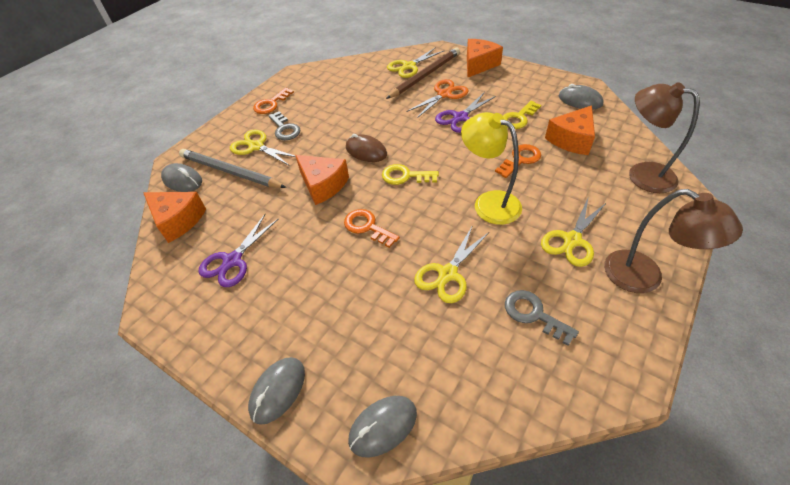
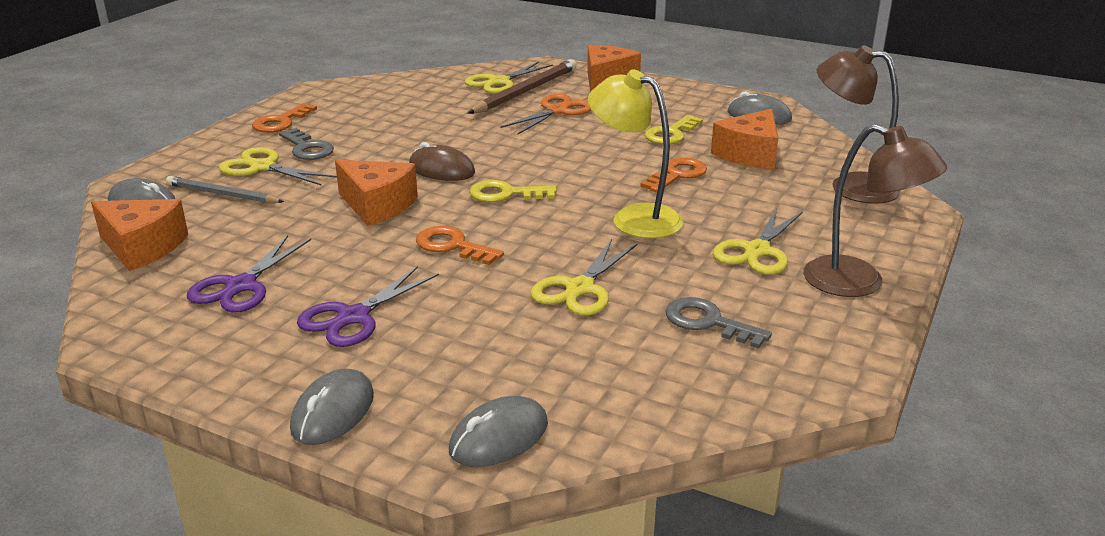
camera: 10 degrees left, 20 degrees down
(230, 172) = (222, 194): grey pencil -> grey pencil, size x0.64
(460, 117) = (583, 134): purple scissors -> purple scissors (353, 317)

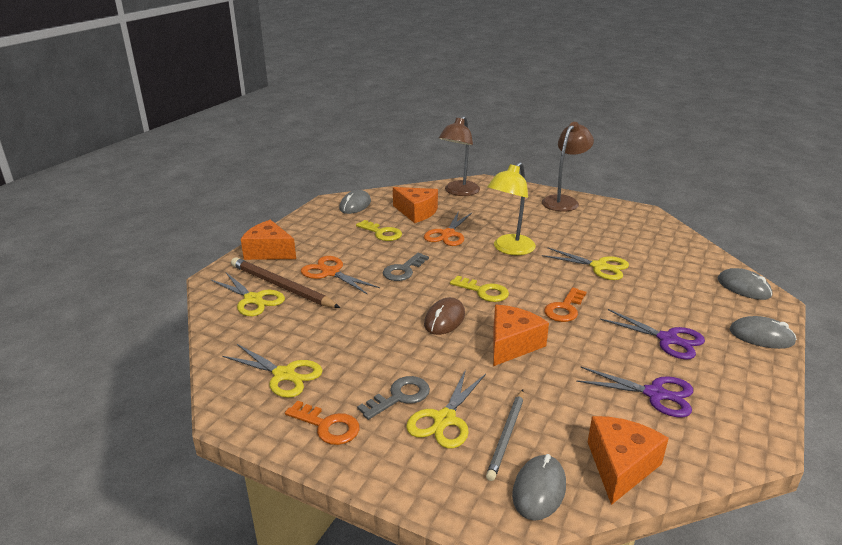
camera: 90 degrees left, 0 degrees up
(505, 194) = (484, 291): yellow key -> yellow key turned 60 degrees counterclockwise
(677, 175) = (447, 234): orange key -> orange scissors
(708, 322) = (616, 236): grey key -> grey key (403, 270)
(757, 251) = (540, 220): yellow scissors -> yellow scissors (284, 375)

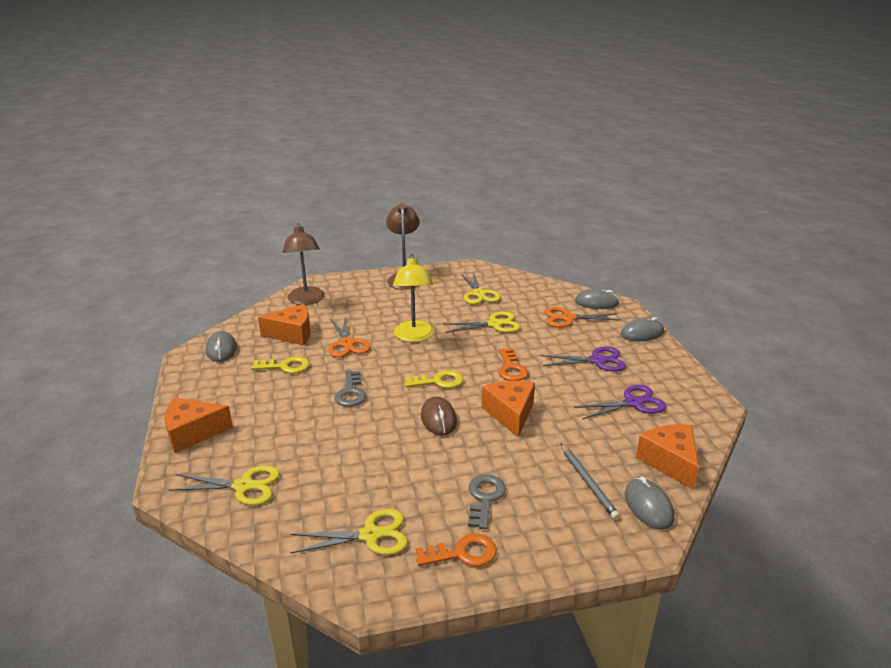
camera: 40 degrees left, 0 degrees up
(281, 286) = (255, 460): brown pencil -> none
(330, 272) = (286, 425): orange scissors -> orange scissors (568, 318)
(444, 419) = (536, 496): yellow scissors -> yellow scissors (479, 294)

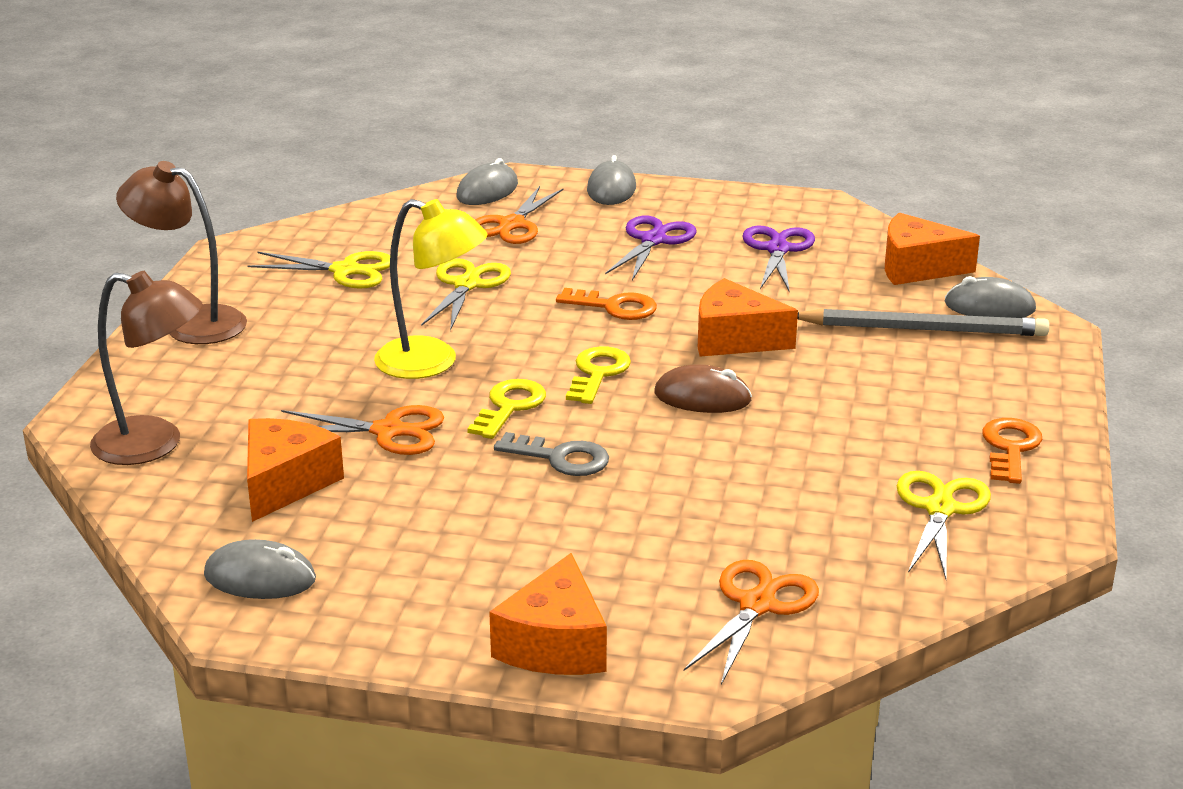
camera: 65 degrees left, 0 degrees up
(244, 486) = (757, 605): yellow scissors -> orange scissors
(285, 366) = (407, 510): yellow key -> yellow key (509, 406)
(485, 498) = (911, 406): grey key -> none
(588, 482) = (923, 329): grey pencil -> grey pencil, size x1.55

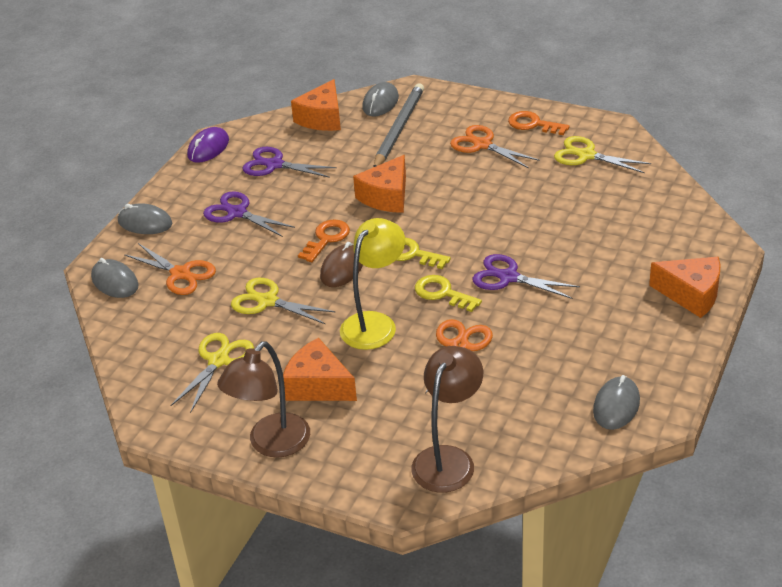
camera: 75 degrees left, 10 degrees up
(285, 483) = (512, 394): orange cheese -> orange cheese (318, 385)
(561, 458) = (508, 277): grey key -> purple scissors
(702, 397) = (452, 217): brown mouse -> brown mouse (342, 268)
(757, 605) = (663, 224): orange scissors -> orange scissors (482, 145)
(796, 202) = (208, 148): none -> purple mouse

